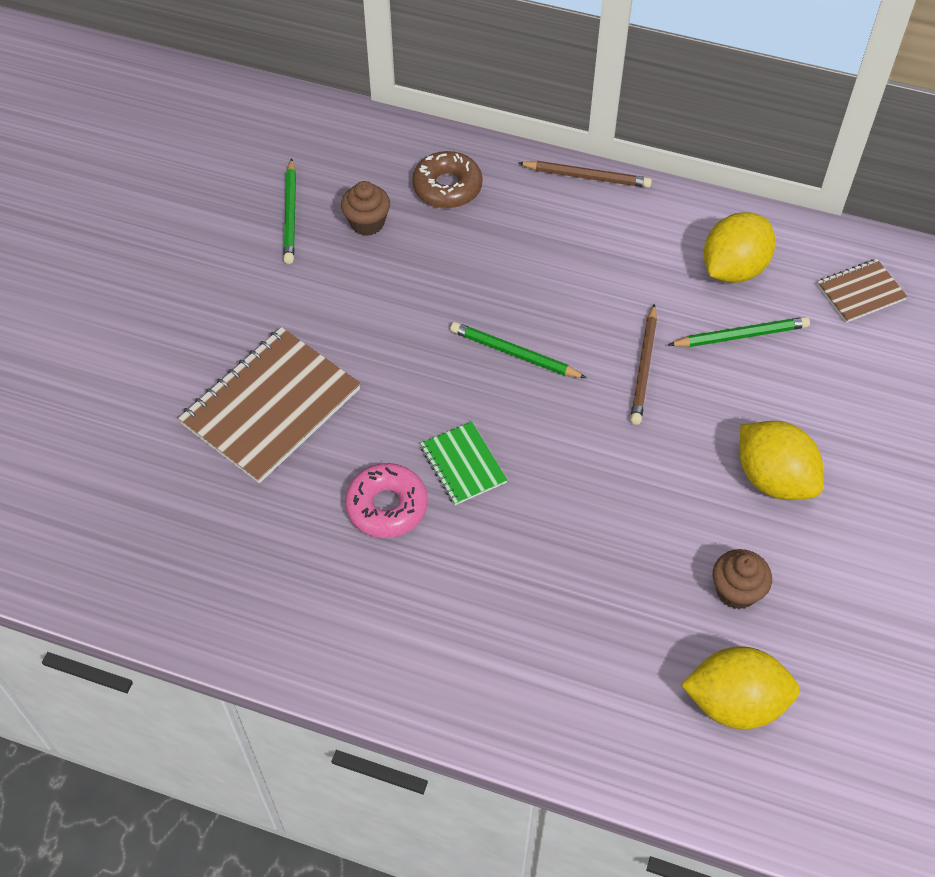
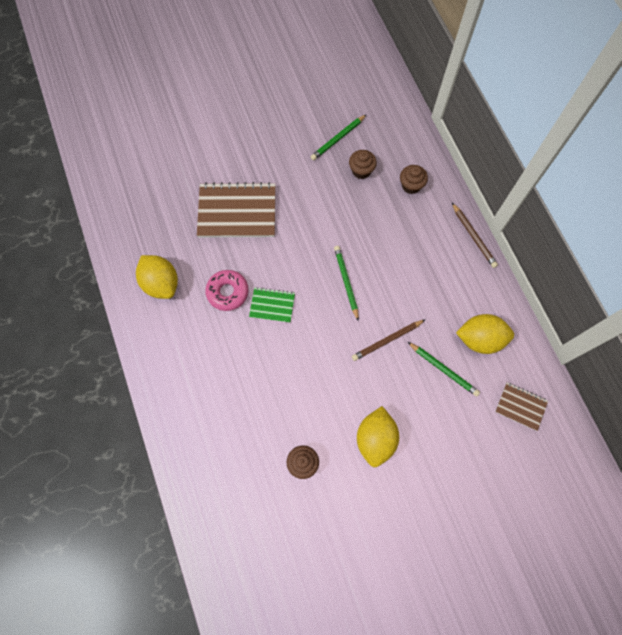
camera: 50 degrees right, 15 degrees up
(447, 187) = (411, 185): brown donut -> brown cupcake
(463, 464) = (272, 305): green notebook -> green notebook turned 75 degrees clockwise
(734, 702) = (247, 500): yellow lemon -> yellow lemon (161, 283)

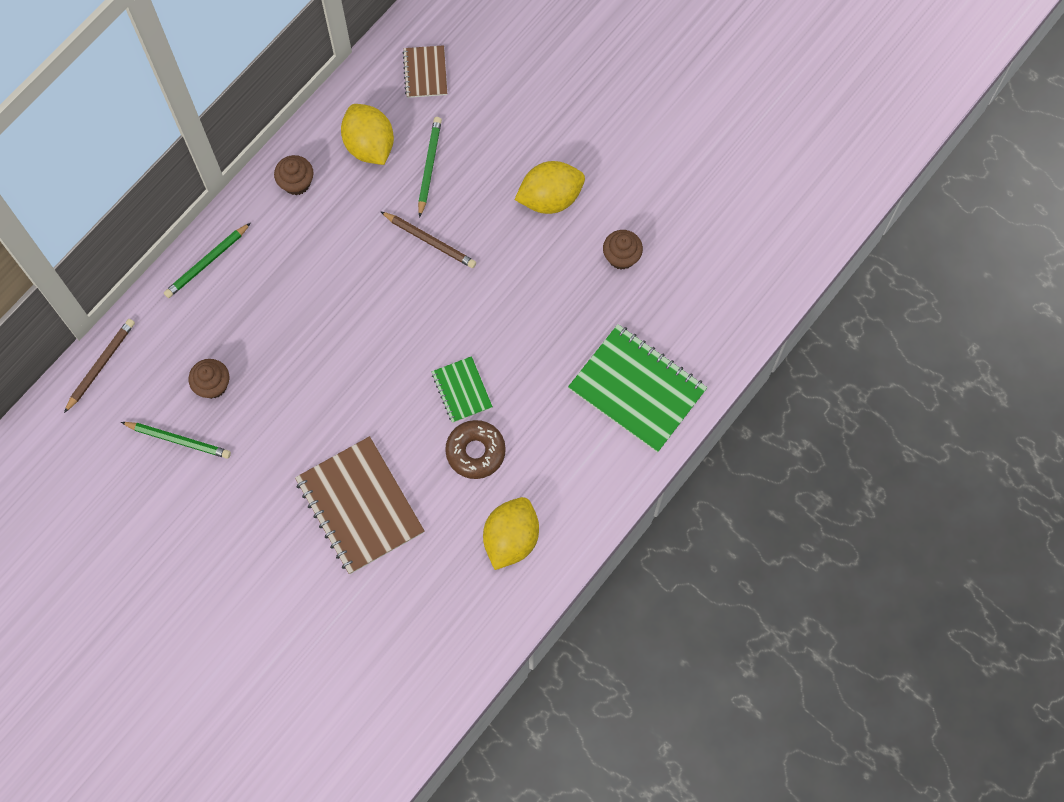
camera: 120 degrees left, 0 degrees up
(203, 416) = (637, 389): none -> green notebook
(227, 292) = (475, 452): pink donut -> brown donut
(346, 282) = (382, 322): green pencil -> green pencil (207, 262)
(411, 185) = (202, 314): brown cupcake -> brown cupcake (296, 183)
(473, 237) = (237, 209): brown pencil -> brown pencil (101, 365)

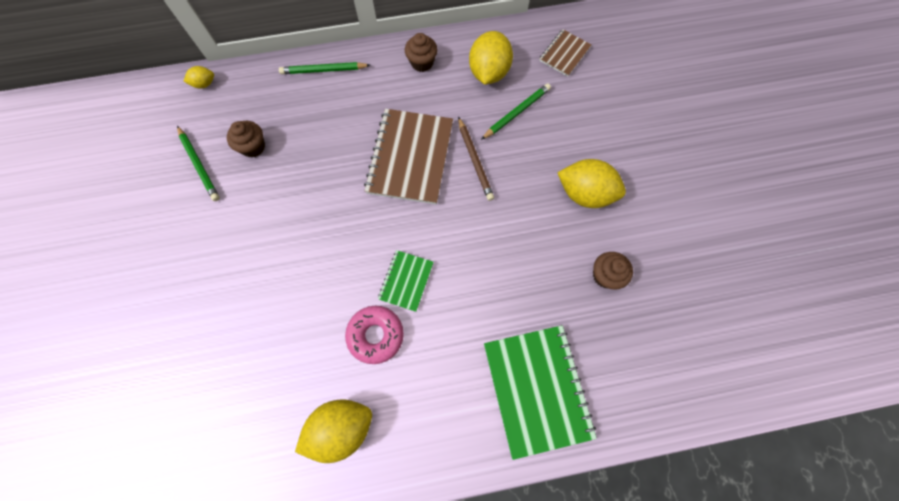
camera: 40 degrees right, 0 degrees up
(101, 365) = (204, 84): brown pencil -> yellow lemon
(360, 506) = (262, 307): brown notebook -> brown notebook (410, 157)
(475, 452) = (375, 335): brown donut -> pink donut

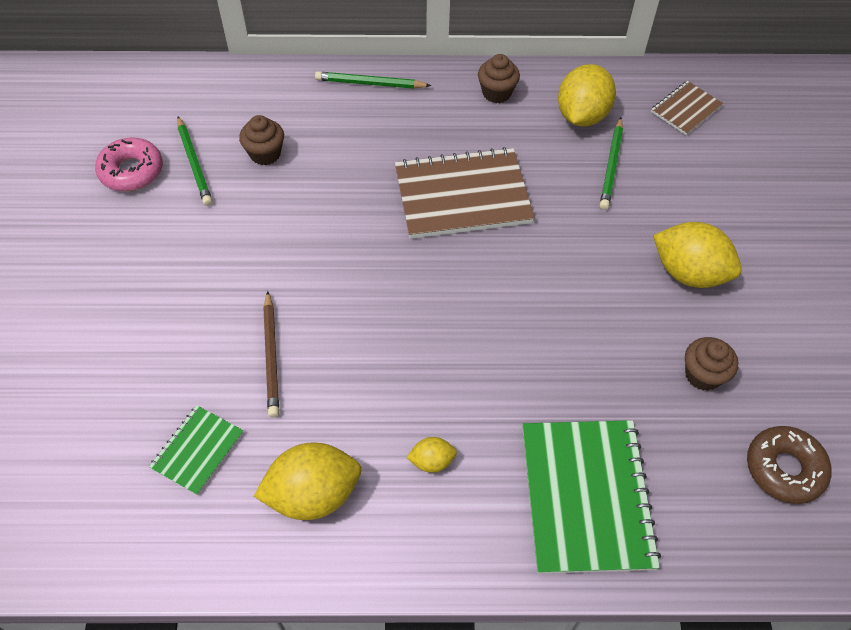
camera: 10 degrees right, 15 degrees down
(204, 84) = (219, 77): yellow lemon -> yellow lemon (432, 461)
(375, 335) = (379, 392): pink donut -> pink donut (131, 171)
(406, 281) = (431, 336): green notebook -> green notebook (197, 450)
(410, 157) = (462, 195): brown notebook -> brown notebook turned 60 degrees clockwise
(475, 160) = (547, 212): brown pencil -> brown pencil (271, 356)
(516, 112) = (611, 166): green pencil -> green pencil turned 135 degrees clockwise
(670, 339) = (784, 469): none -> brown donut

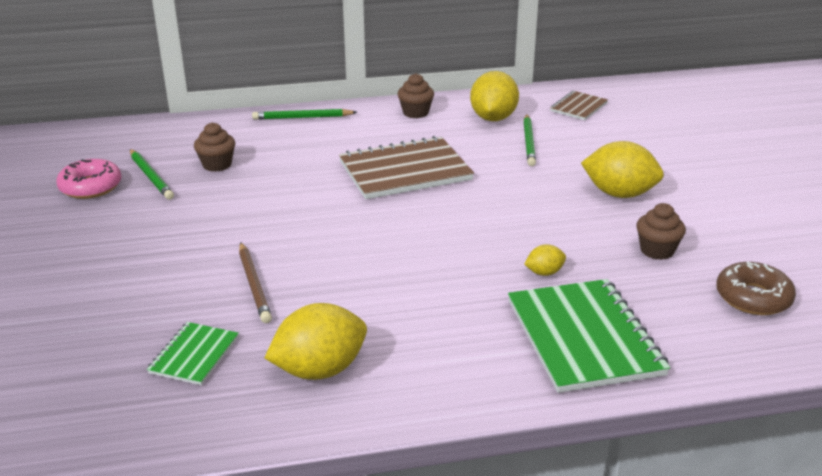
camera: 10 degrees left, 25 degrees down
(432, 461) = (430, 333): yellow lemon -> yellow lemon (544, 273)

